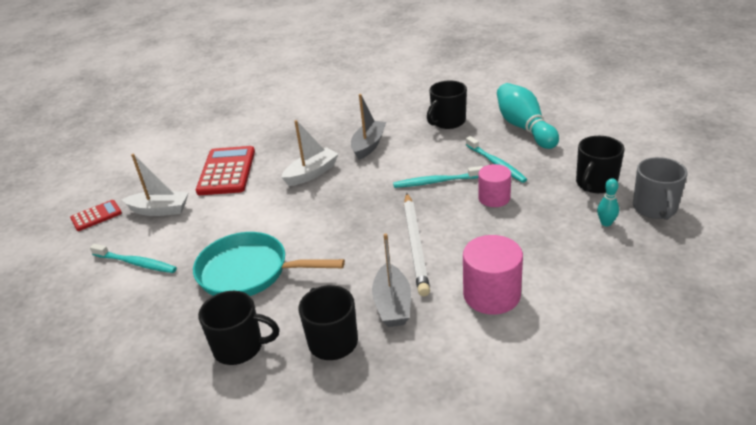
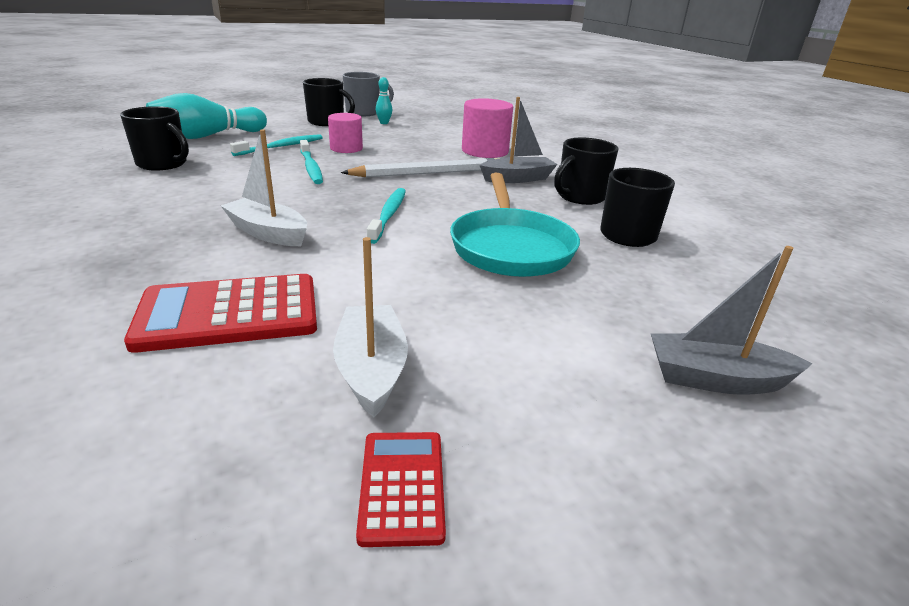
camera: 110 degrees left, 5 degrees down
(96, 216) = (402, 486): red calculator -> red calculator turned 45 degrees clockwise
(136, 263) = (543, 350): turquoise toothbrush -> turquoise toothbrush (389, 215)
(368, 145) = (199, 202): grey boat -> grey boat (715, 379)

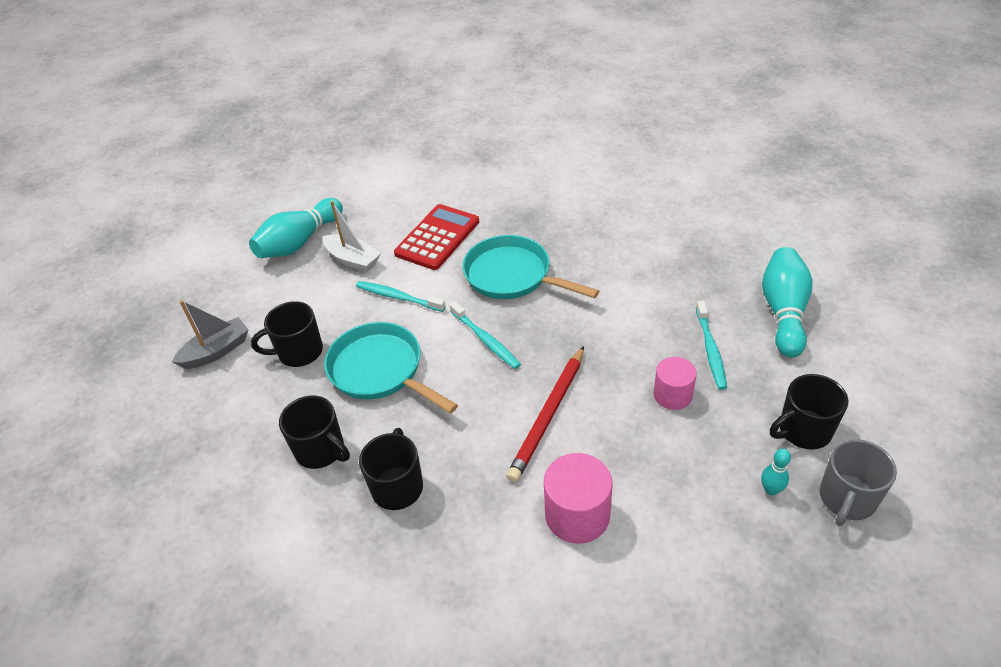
camera: 140 degrees right, 15 degrees up
(163, 164) = (701, 266): black mug -> black mug (299, 352)
(268, 233) = (512, 276): white boat -> turquoise pan
(311, 168) = (627, 344): turquoise toothbrush -> turquoise toothbrush (398, 297)
(402, 486) = (299, 242): red calculator -> turquoise bowling pin
(428, 173) = (548, 415): white pencil -> red pencil
(517, 178) = (477, 475): grey boat -> none

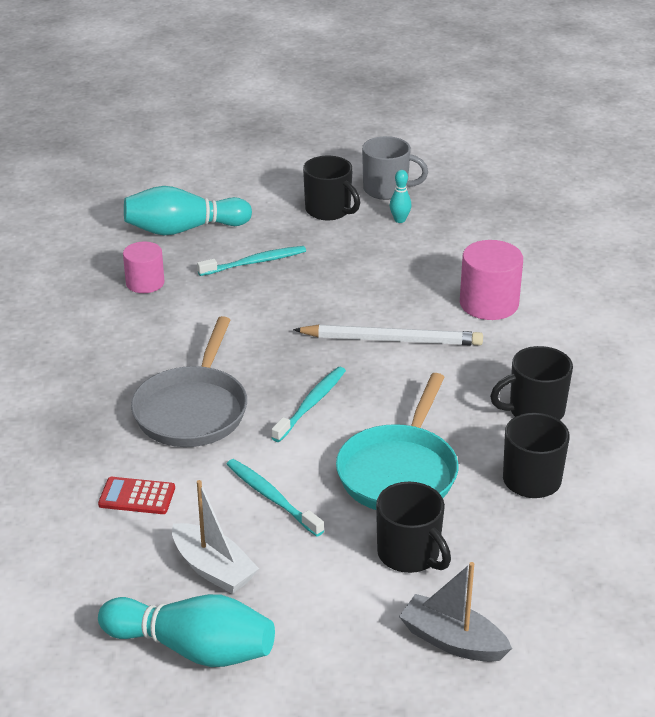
camera: 115 degrees left, 10 degrees down
(353, 259) = (213, 569): white boat -> white boat turned 120 degrees clockwise
(398, 297) = (271, 497): turquoise toothbrush -> turquoise toothbrush turned 135 degrees clockwise
(437, 237) = (137, 496): red calculator -> red calculator, size x0.55
(512, 276) = (193, 409): turquoise pan -> grey pan
(548, 415) = (391, 340): red pencil -> white pencil
(672, 395) = (325, 275): pink cylinder -> pink cylinder (145, 283)

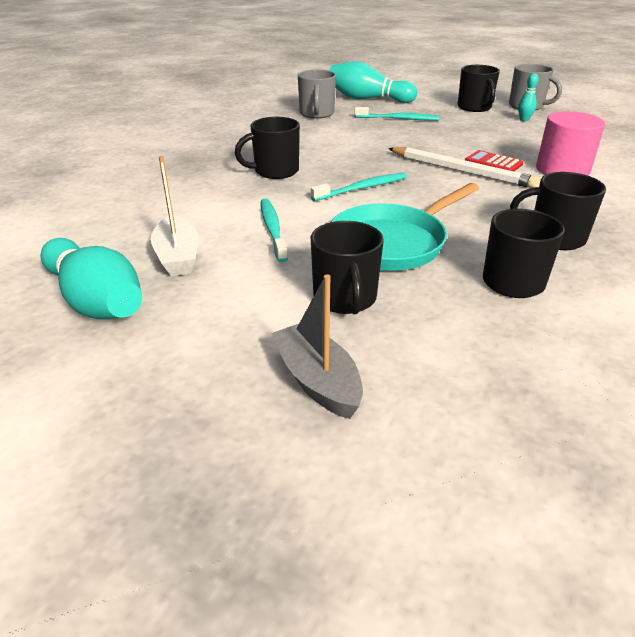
camera: 30 degrees right, 0 degrees up
(137, 496) = (181, 202): red calculator -> red calculator (493, 163)
(145, 283) = (316, 114): pink cylinder -> grey mug
(193, 409) = (275, 171): grey pan -> black mug

